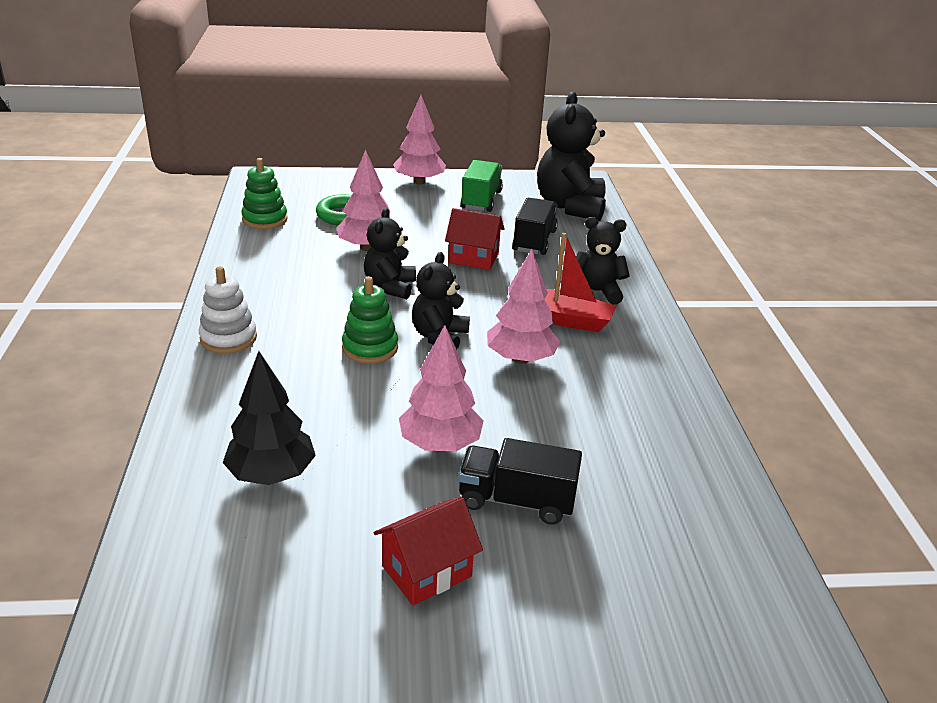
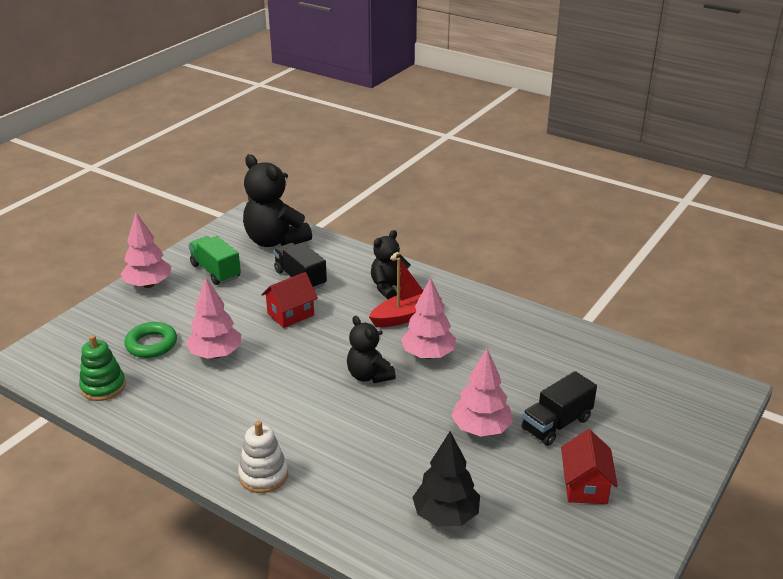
camera: 50 degrees left, 0 degrees up
(370, 348) = (350, 412): green stacking toy -> none
(390, 287) = (284, 368): black teddy bear -> none

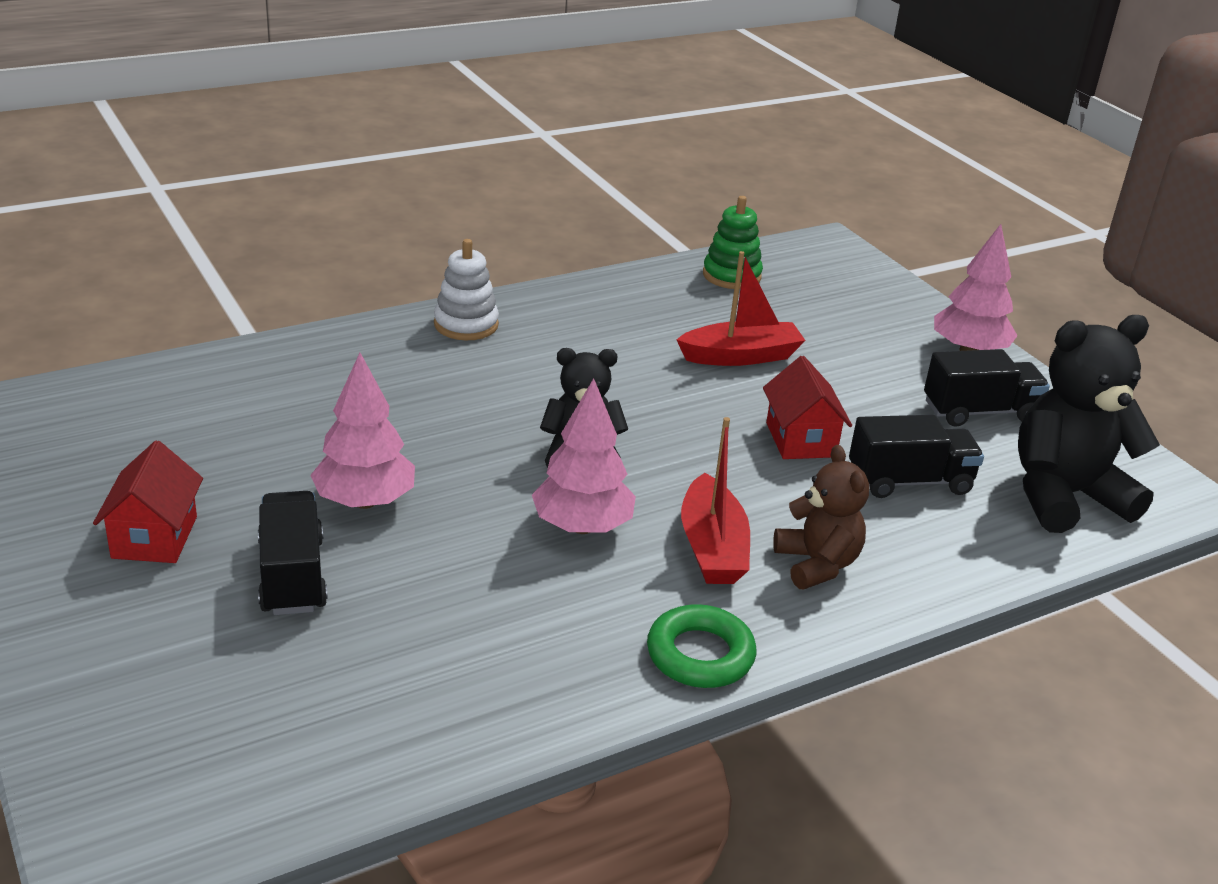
camera: 115 degrees right, 0 degrees up
(151, 344) = (802, 320): green ring -> green ring (700, 655)
(215, 271) = (979, 412): green truck -> black truck
(216, 354) = (740, 356): pink tree -> red boat
(389, 288) = (817, 564): black teddy bear -> brown teddy bear
(445, 515) = (257, 411): black tree -> none
(585, 486) = (154, 537): red house -> red house turned 60 degrees clockwise

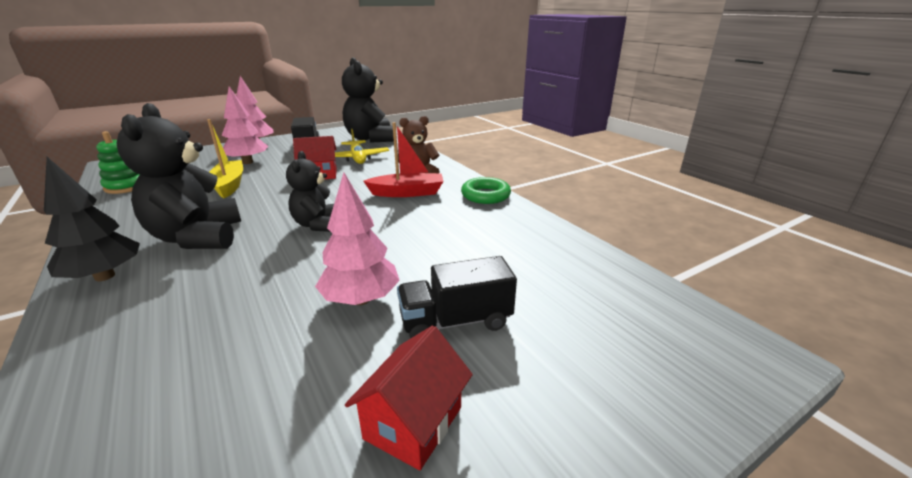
camera: 90 degrees left, 5 degrees down
(154, 537) = (413, 423): red house -> red house turned 60 degrees counterclockwise
(466, 324) = (104, 276): white stacking toy -> black tree
(552, 363) = (198, 237): none -> black teddy bear
(582, 527) = (391, 222): pink tree -> pink tree (248, 162)
(740, 356) = (229, 185): red boat -> yellow boat
(909, 481) = (358, 158): black truck -> yellow plane

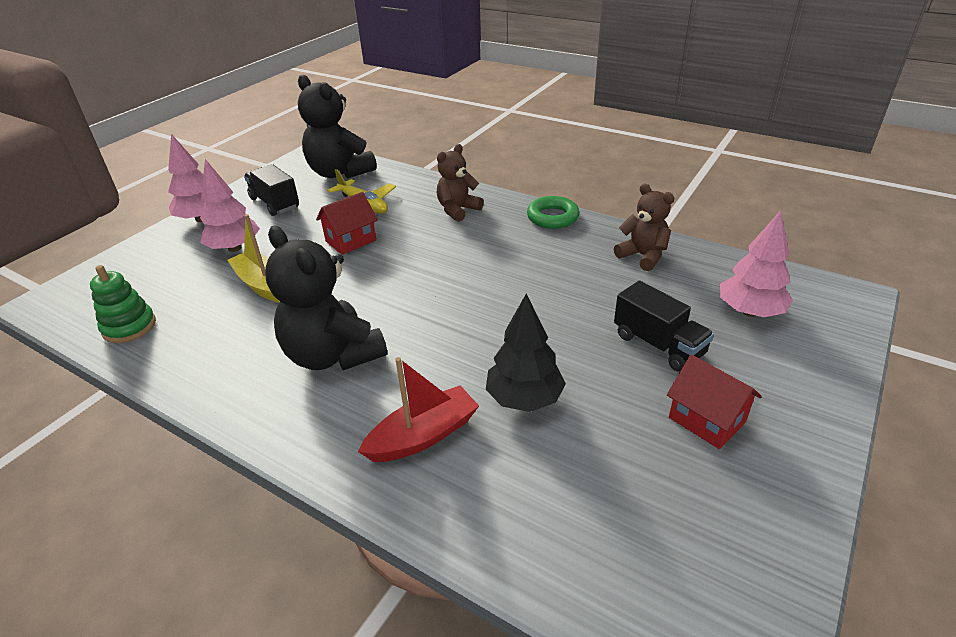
camera: 25 degrees left, 10 degrees up
(104, 276) = (304, 425): black tree -> black tree (524, 398)
(318, 225) = (436, 300): black teddy bear -> none
(360, 299) = (569, 355): pink tree -> pink tree (749, 312)
(407, 193) = (475, 236): red boat -> red boat (423, 436)
(413, 423) = (706, 420): red house -> red house turned 45 degrees counterclockwise
(455, 321) = (658, 345): black truck -> black truck turned 90 degrees counterclockwise
(533, 242) = (643, 256): none -> brown teddy bear

